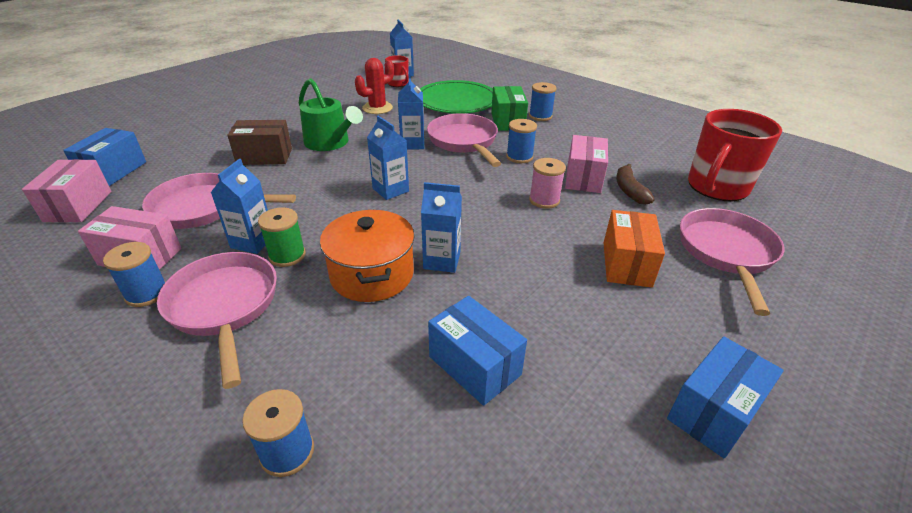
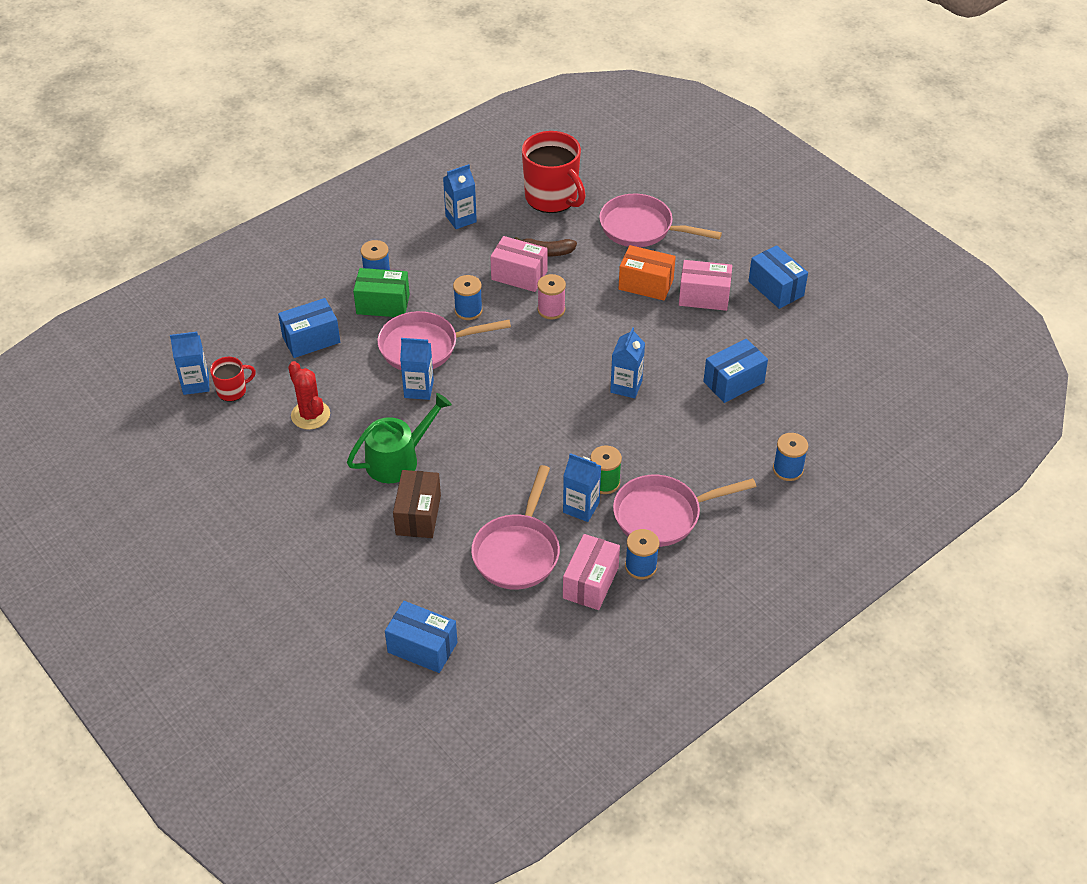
camera: 80 degrees left, 10 degrees up
(78, 206) = (494, 657): pink box -> pink box (704, 297)
(372, 274) = (637, 429): orange pot -> none
(390, 190) = (512, 412): blue carton -> blue carton (461, 219)
(457, 101) = (311, 339): green plate -> blue box

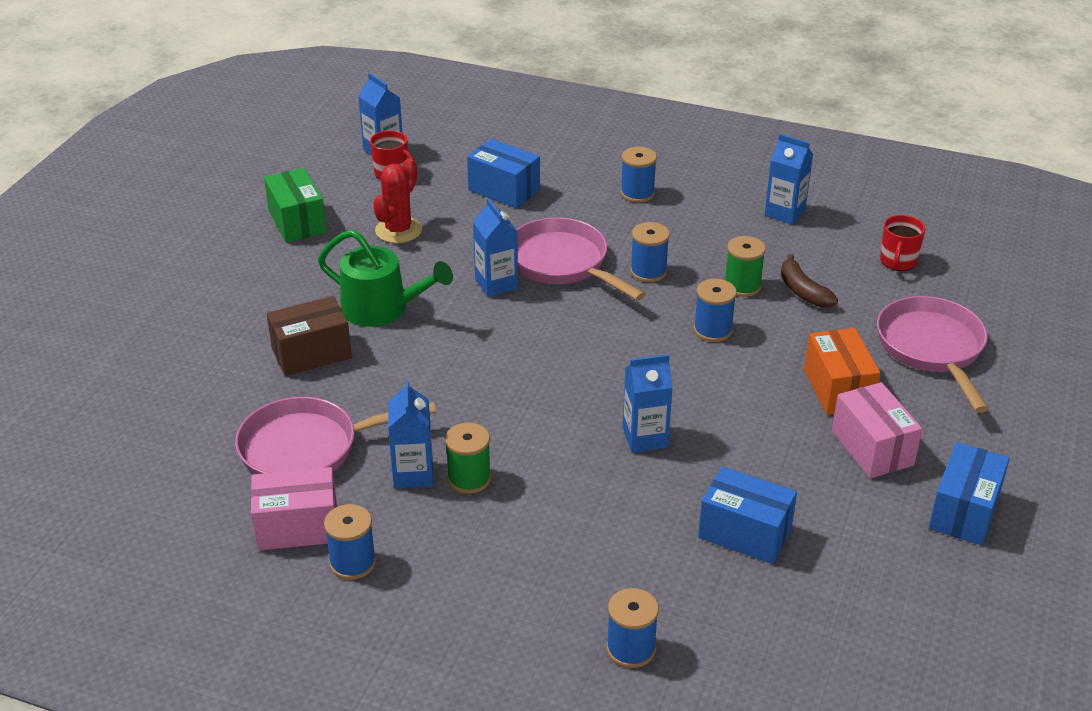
camera: 60 degrees right, 10 degrees down
(383, 304) = (598, 213): green box -> green box (297, 222)
(422, 647) = (123, 429): blue box -> none
(519, 275) = (742, 286): pink box -> green spool
(551, 310) = (713, 330): pink spool -> blue spool
(552, 198) = (897, 261): red mug -> red mug, size x0.50
(662, 515) = (453, 551): pink pan -> none

